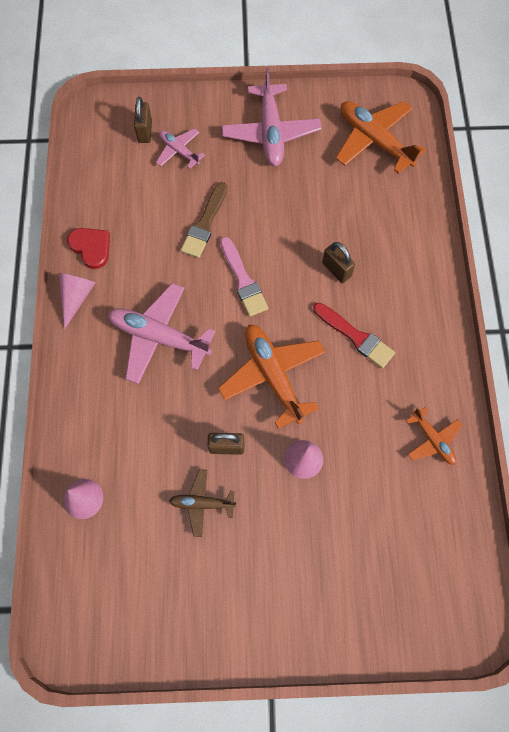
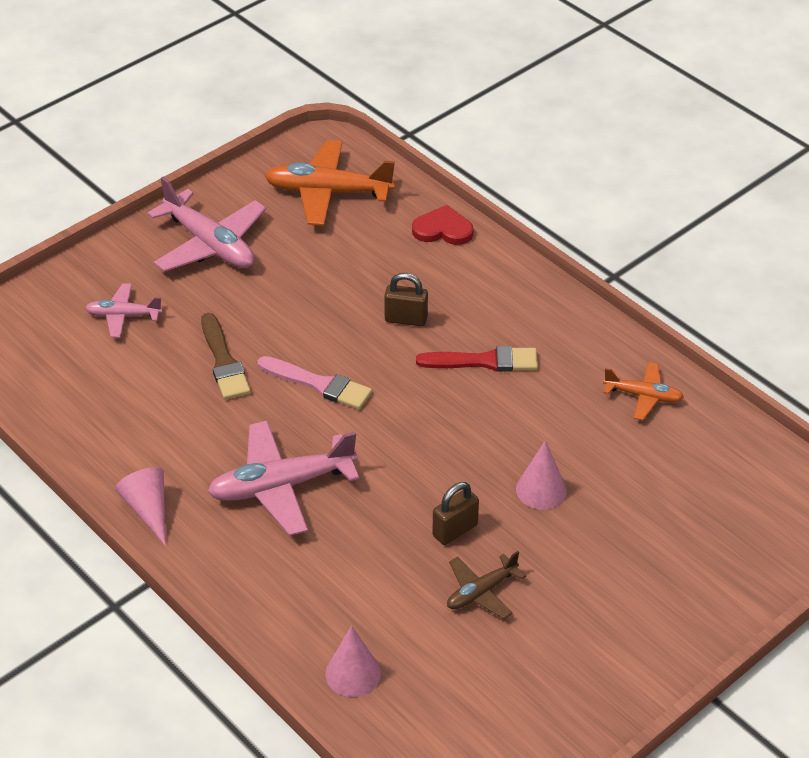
camera: 40 degrees left, 25 degrees down
(91, 247) = (115, 456): red heart -> red heart (443, 229)
(145, 131) = (63, 320): brown padlock -> none
(273, 375) = (437, 443): orange plane -> none

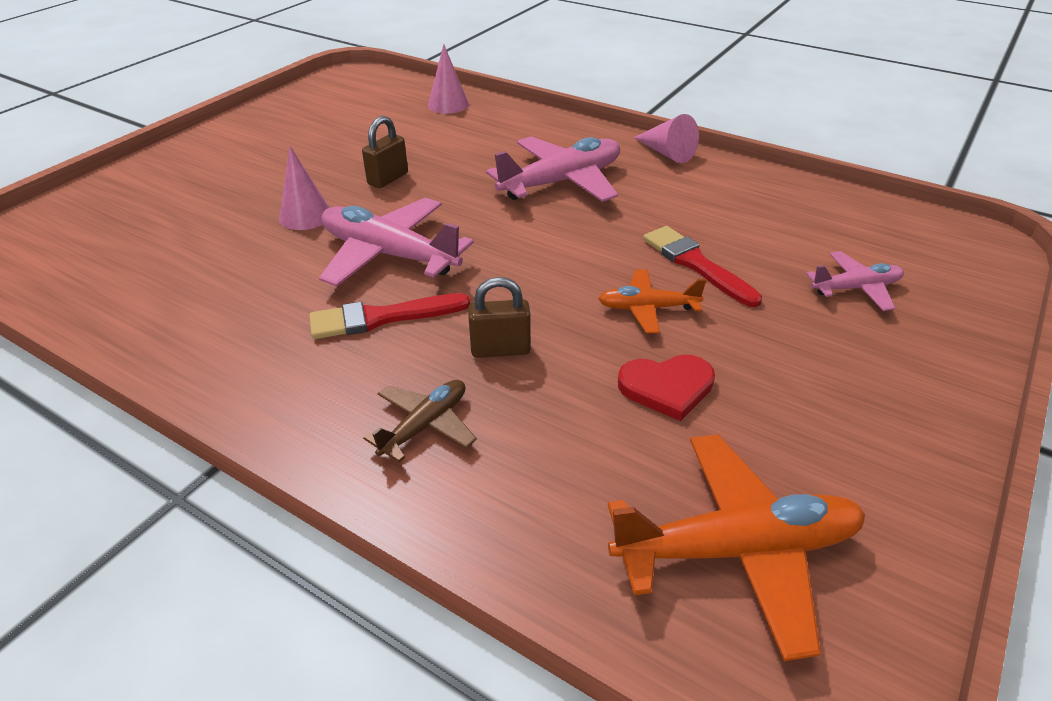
camera: 165 degrees right, 5 degrees down
(210, 244) = (845, 402): pink plane -> pink plane (389, 254)
(223, 361) = (696, 264): brown brush -> red brush
(318, 384) = (574, 261): pink brush -> none
(443, 229) = (491, 512): red heart -> red heart (667, 387)
(481, 592) = (358, 150): brown plane -> brown plane (425, 426)
(643, 396) = (172, 315): orange plane -> orange plane (647, 308)

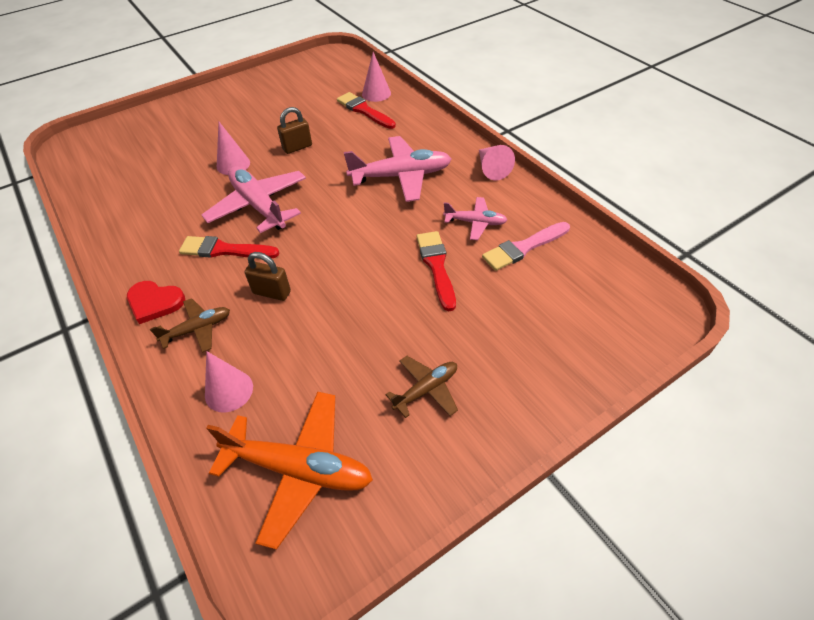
camera: 25 degrees right, 10 degrees up
(448, 124) = (364, 111): none -> red brush
(544, 488) = (229, 391): none -> pink cone
(647, 308) = (378, 290): orange plane -> none
(667, 387) = (345, 351): red heart -> red heart (155, 302)
(779, 221) = (524, 247): none -> pink brush
(811, 399) = (426, 390): none -> brown plane
(856, 288) = (530, 318): pink plane -> pink plane (475, 222)

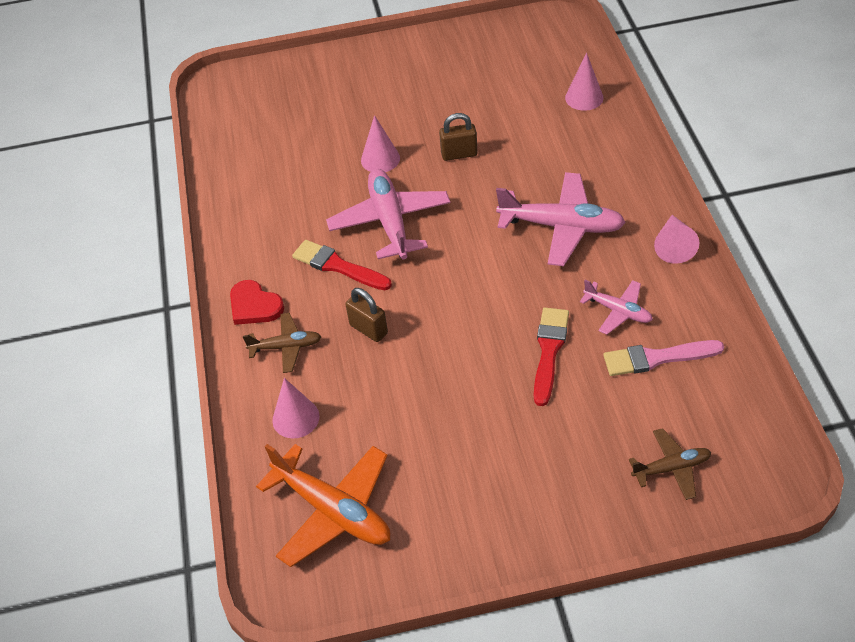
camera: 25 degrees right, 0 degrees up
(364, 111) = (558, 120): red brush -> none
(426, 390) = (477, 478): brown plane -> brown plane (671, 468)

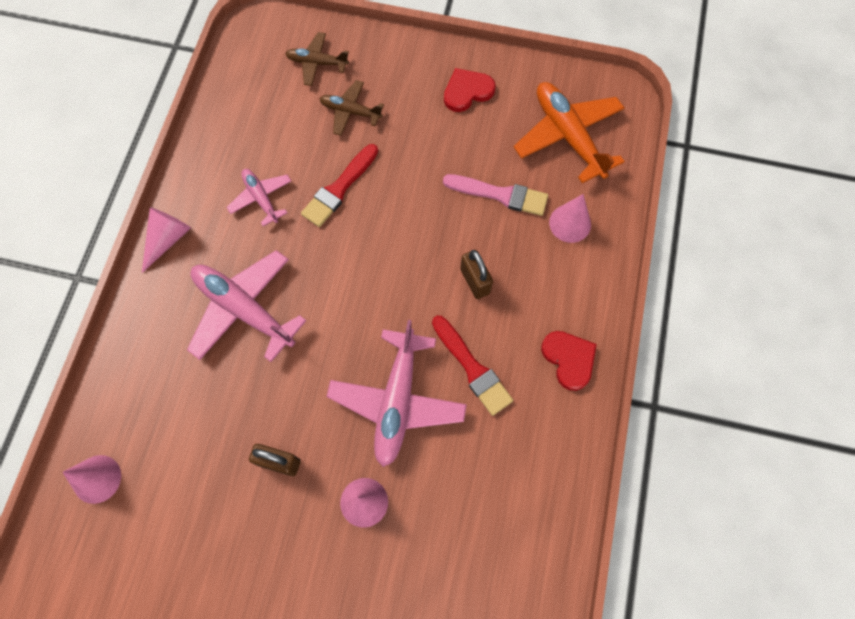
camera: 160 degrees left, 20 degrees up
(286, 347) = (554, 297): brown plane -> brown plane (350, 112)
(476, 512) = (467, 91): none -> red heart
(657, 358) = (263, 144): pink brush -> pink brush (500, 195)

